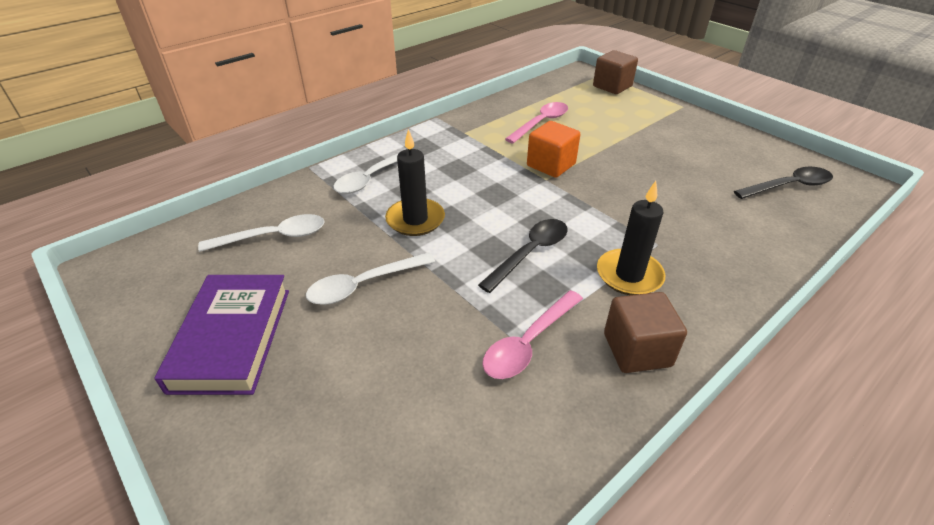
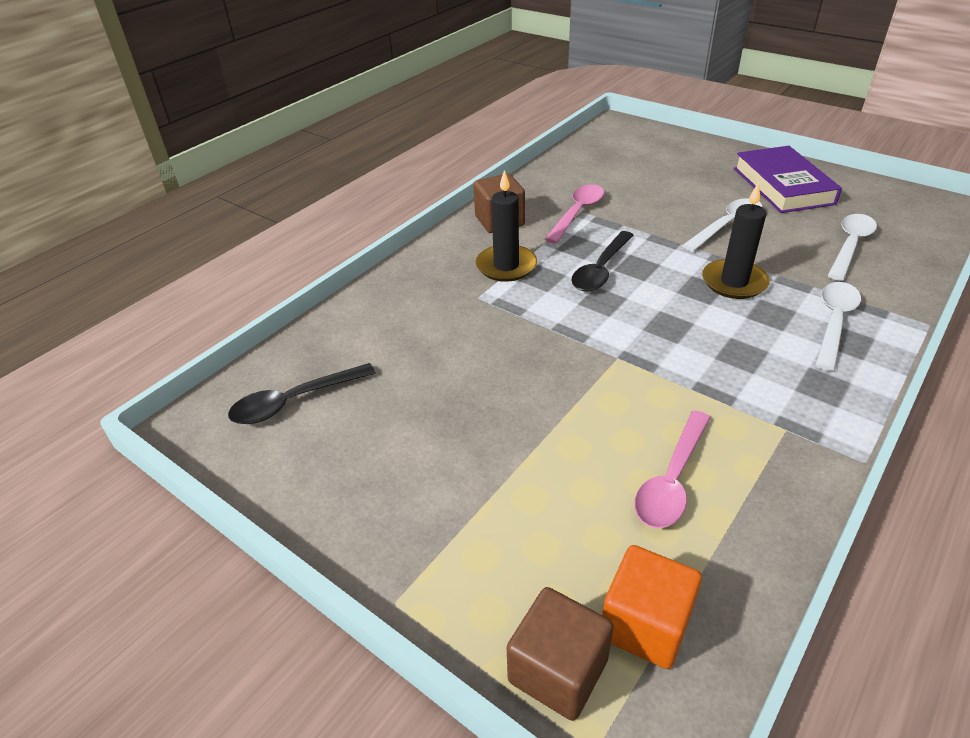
camera: 170 degrees right, 0 degrees up
(274, 237) = (850, 246): white spoon -> white spoon turned 150 degrees clockwise
(551, 165) = (619, 383): orange cube -> orange cube (645, 624)

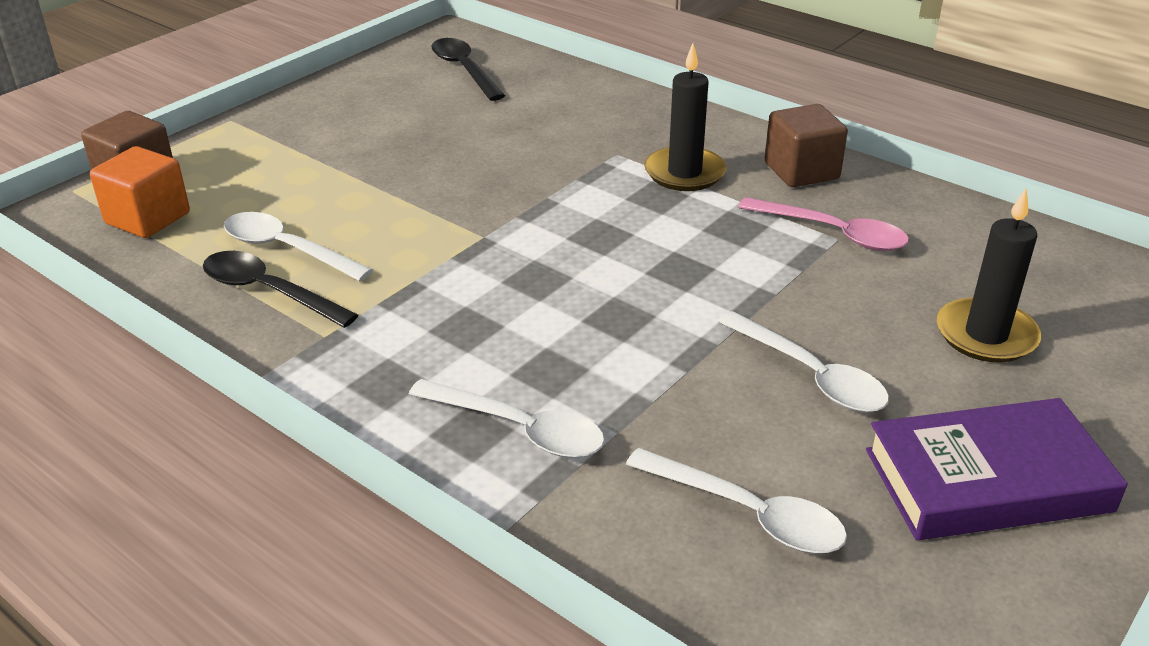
camera: 90 degrees right, 5 degrees down
(601, 270) = (673, 240): black spoon -> black spoon (268, 291)
(672, 480) = (287, 249): pink spoon -> white spoon
(734, 282) = (635, 352): black candle -> black candle (986, 335)

